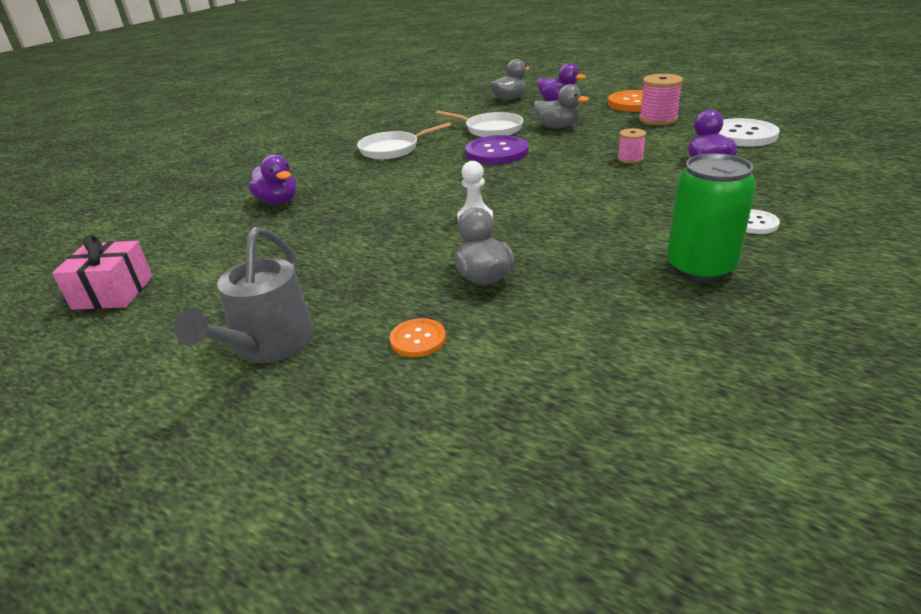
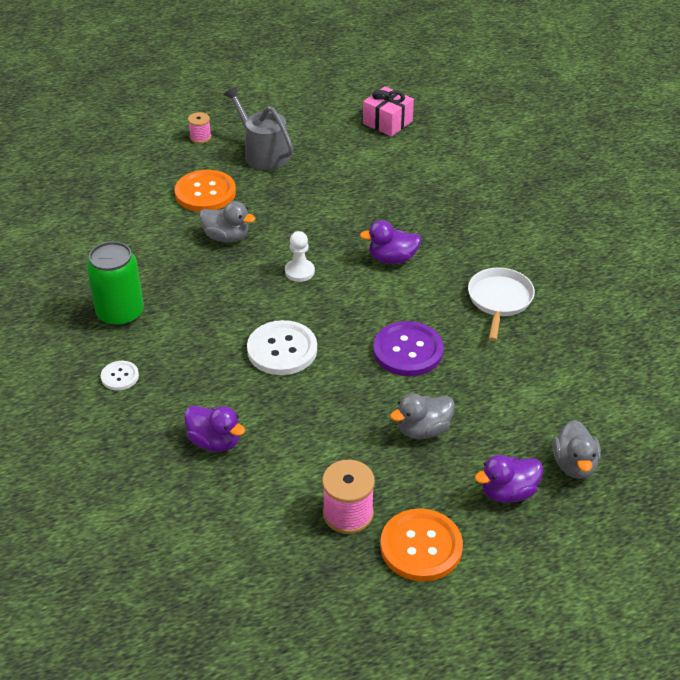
camera: 125 degrees right, 10 degrees up
(278, 201) = (451, 206): purple duck -> purple duck (392, 259)
(418, 339) = (205, 193): orange button -> orange button, size x1.91
(490, 129) = (478, 384): white pan -> none
(630, 159) = (286, 411): pink spool -> pink spool (200, 137)
(742, 135) = (231, 526): white button -> white button (282, 350)

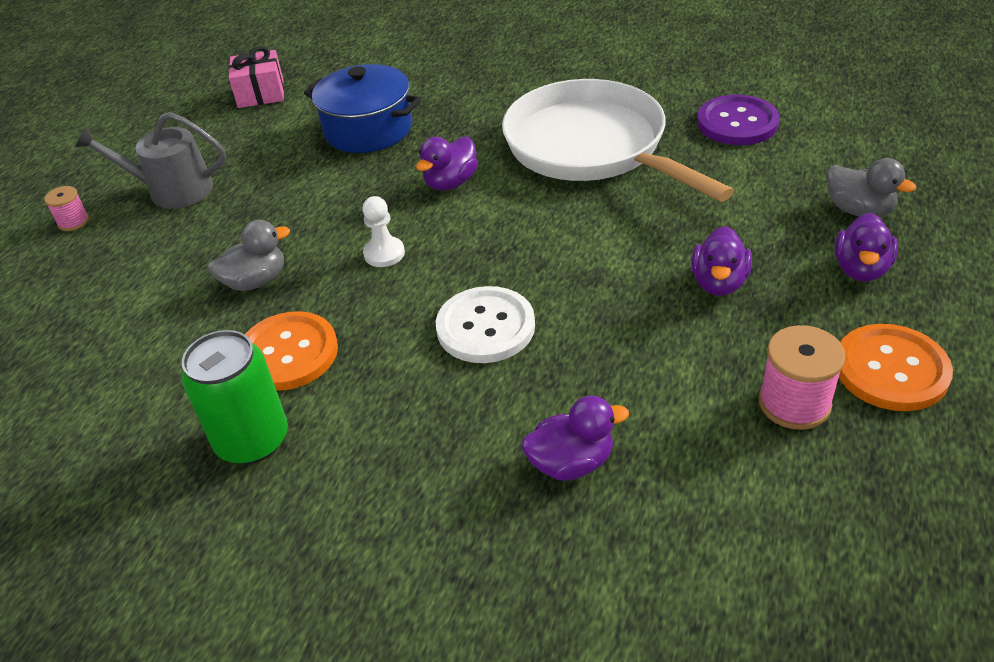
camera: 45 degrees left, 0 degrees up
(120, 376) = (360, 499): white button -> none
(205, 193) = (163, 262): orange button -> orange button (288, 353)
(404, 191) = (368, 129): none -> blue pot
(408, 351) = (593, 237): purple button -> purple button (737, 123)
(423, 430) = (719, 283): grey duck -> purple duck
(499, 300) = (592, 148): white pan -> white pan, size x2.03

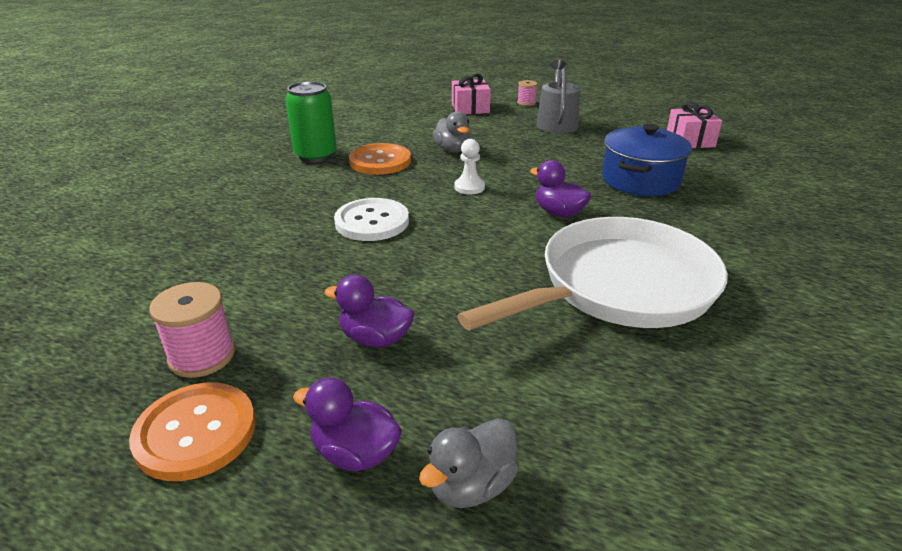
camera: 90 degrees right, 10 degrees down
(77, 280) = (470, 108): none -> pink gift
(571, 463) = (224, 246): purple duck -> none
(737, 123) = (688, 407): purple button -> none

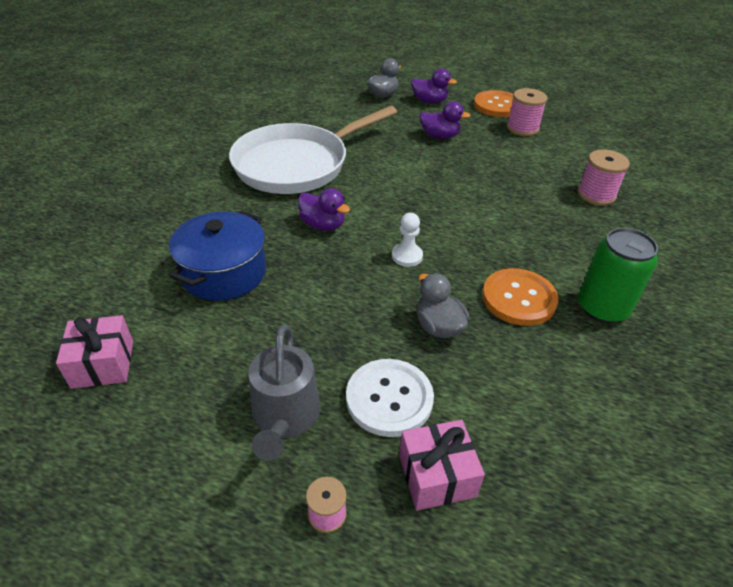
camera: 175 degrees right, 10 degrees up
(211, 237) = (596, 195): none -> pink spool
(372, 222) = (482, 211): white button -> white button (389, 398)

